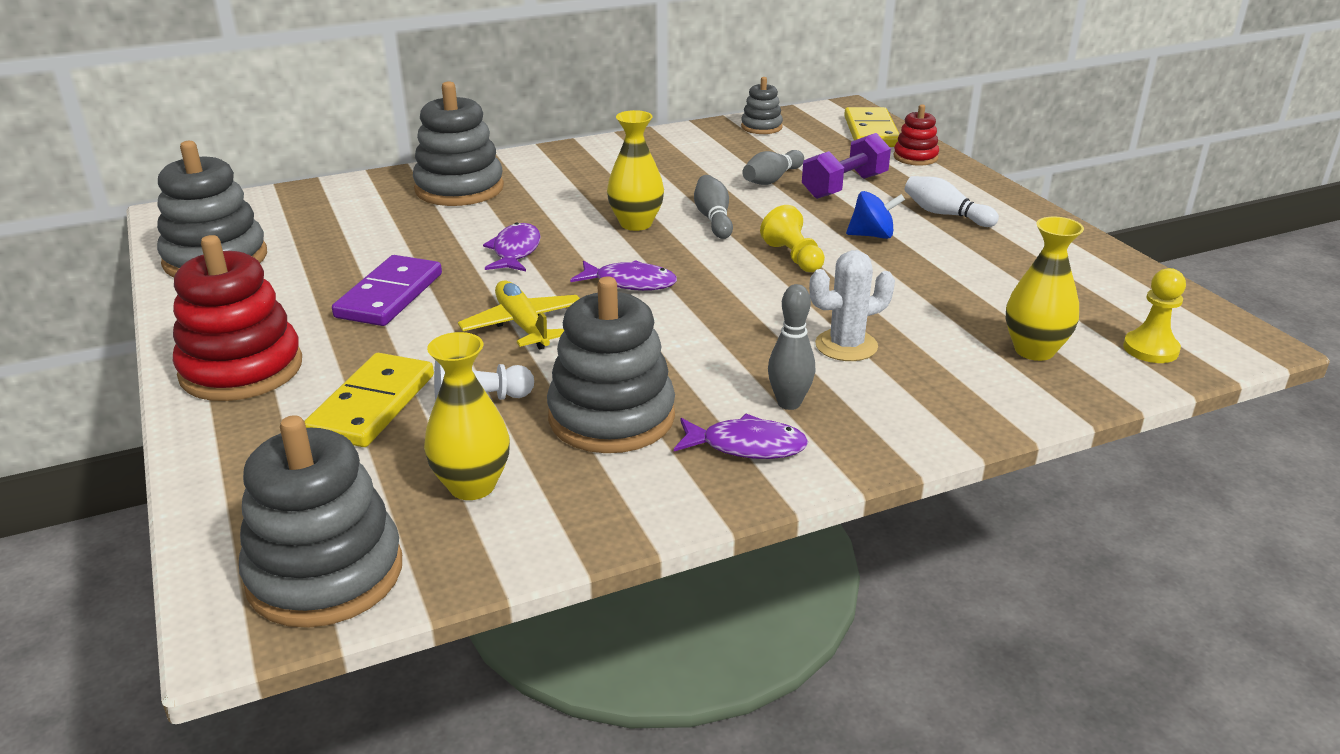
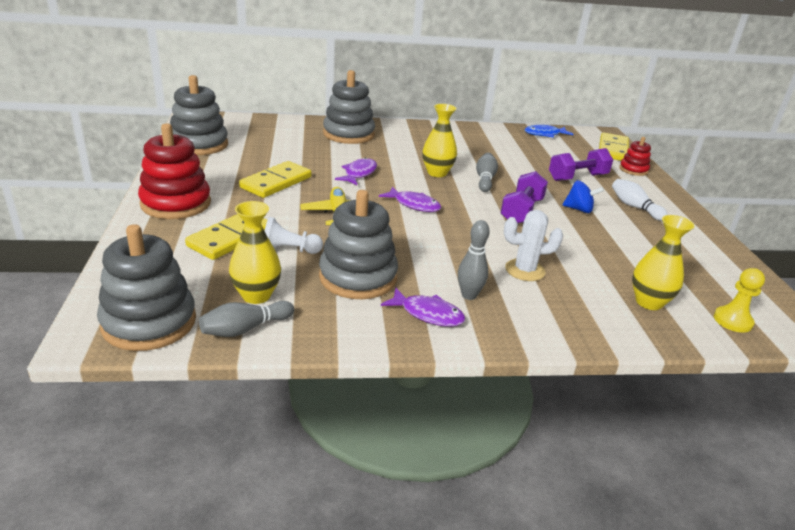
camera: 15 degrees right, 0 degrees up
(389, 295) = (276, 182): purple domino -> yellow domino
(761, 127) = (544, 134): grey stacking toy -> blue fish
(772, 179) = (534, 164): grey bowling pin -> grey bowling pin (245, 329)
(793, 257) = (521, 211): yellow pawn -> purple dumbbell

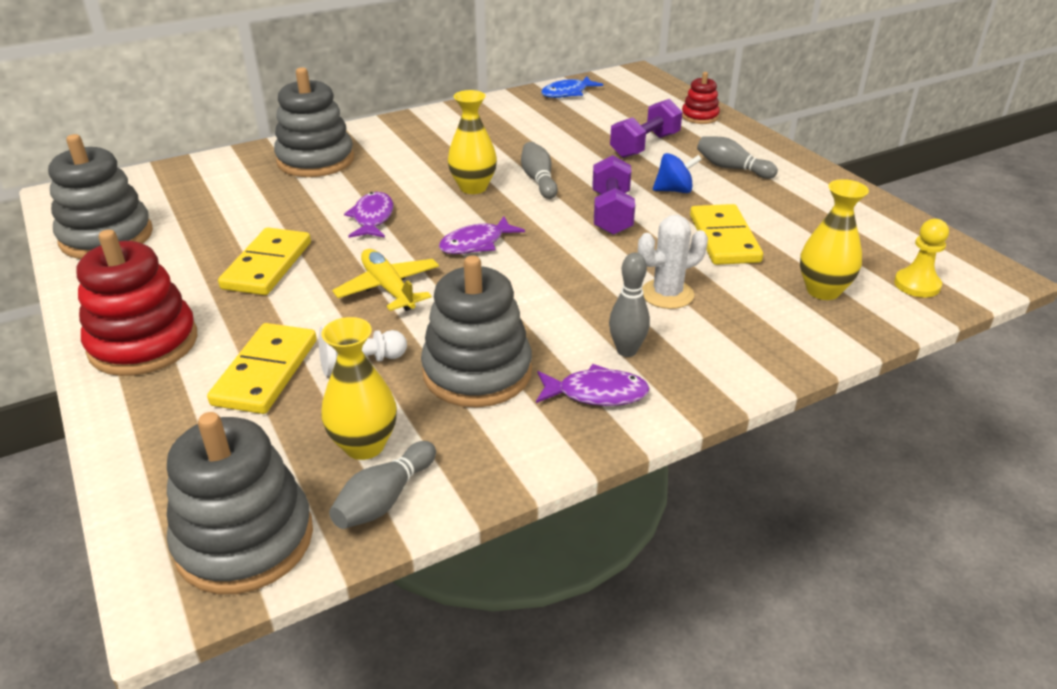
camera: 20 degrees left, 5 degrees up
(414, 205) = (476, 243): purple fish -> purple fish turned 135 degrees clockwise
(612, 149) = (659, 94): yellow domino -> yellow domino (723, 238)
(634, 207) = (732, 168): white bowling pin -> grey bowling pin

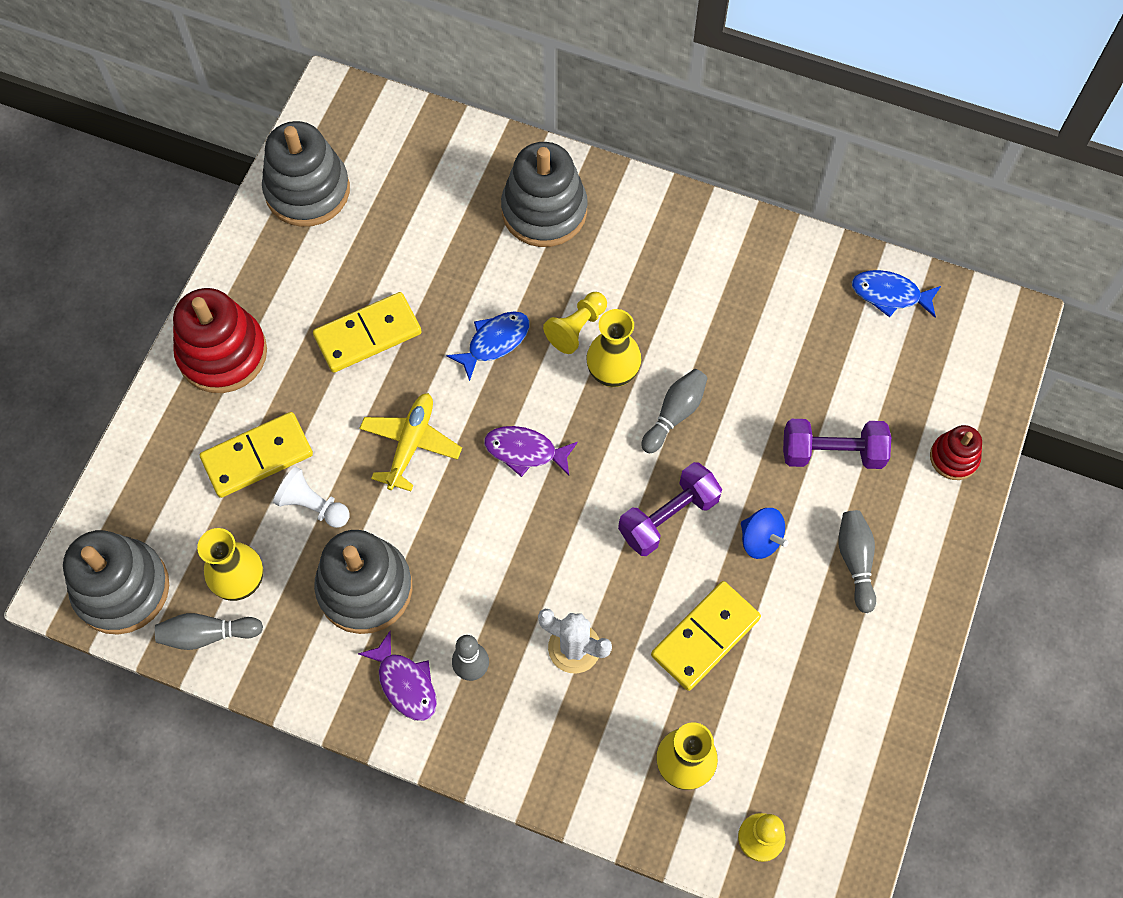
camera: 50 degrees right, 30 degrees up
(372, 218) = (494, 342): purple fish -> blue fish
(418, 185) = (576, 328): none -> yellow pawn

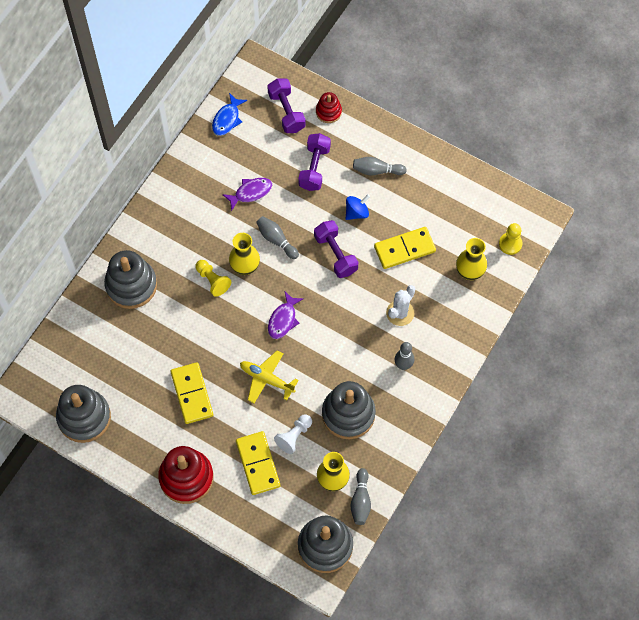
camera: 80 degrees left, 0 degrees up
(405, 683) = (405, 400): purple fish -> purple fish (250, 192)
(494, 342) = (212, 325): blue fish -> none
(705, 636) = (404, 249): yellow domino -> yellow domino turned 75 degrees counterclockwise
(932, 387) = (286, 112): none -> purple dumbbell

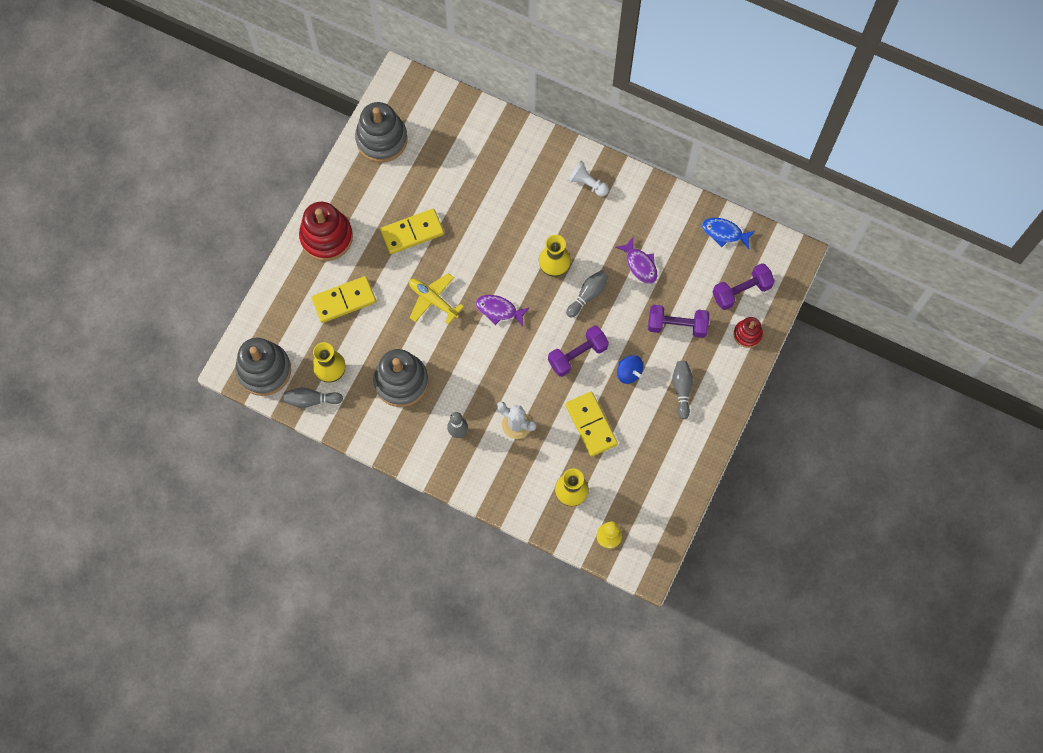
camera: 85 degrees right, 5 degrees up
(131, 285) = (523, 163): grey stacking toy -> none
(212, 281) = (535, 238): yellow pawn -> none
(266, 379) = (433, 300): yellow plane -> yellow plane turned 75 degrees counterclockwise
(294, 436) = (374, 331): white pawn -> white pawn (587, 183)

